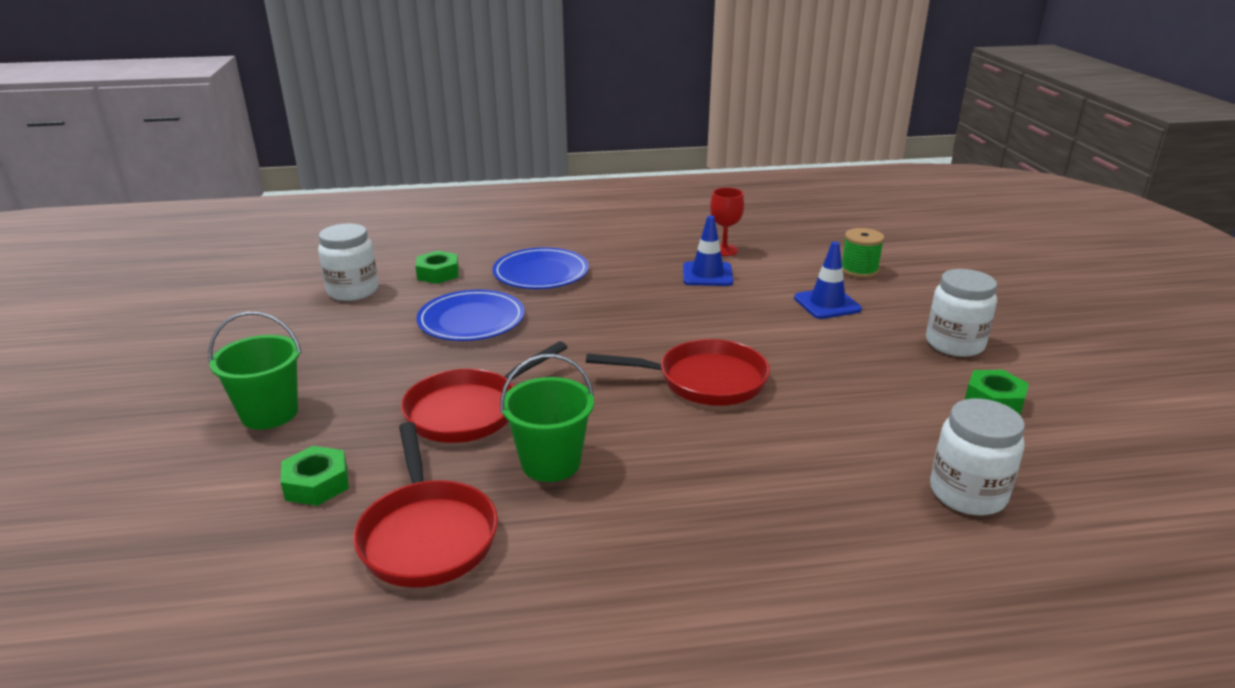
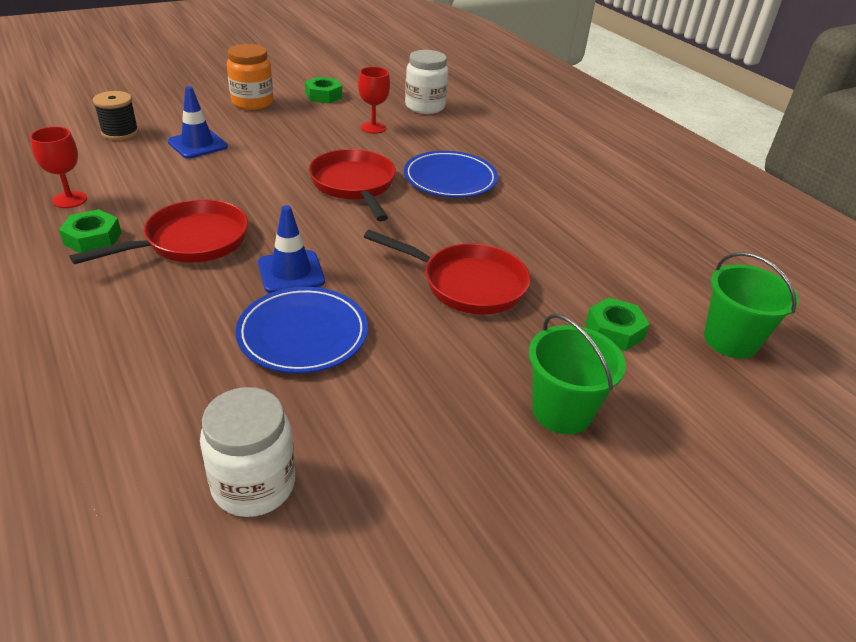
camera: 115 degrees left, 10 degrees up
(427, 535) = (609, 260): red pan -> red pan (191, 241)
(438, 273) = (171, 411): green nut -> green nut (93, 239)
(541, 273) = (155, 314): blue plate -> blue plate (450, 179)
(550, 463) = (501, 230): green bucket -> green bucket (730, 340)
(707, 274) = (142, 203): blue traffic cone -> blue traffic cone (291, 272)
(859, 270) = (120, 132): green spool -> black spool
(874, 424) = (373, 128): none -> red goblet
(954, 344) = (252, 102): white jar -> orange jar

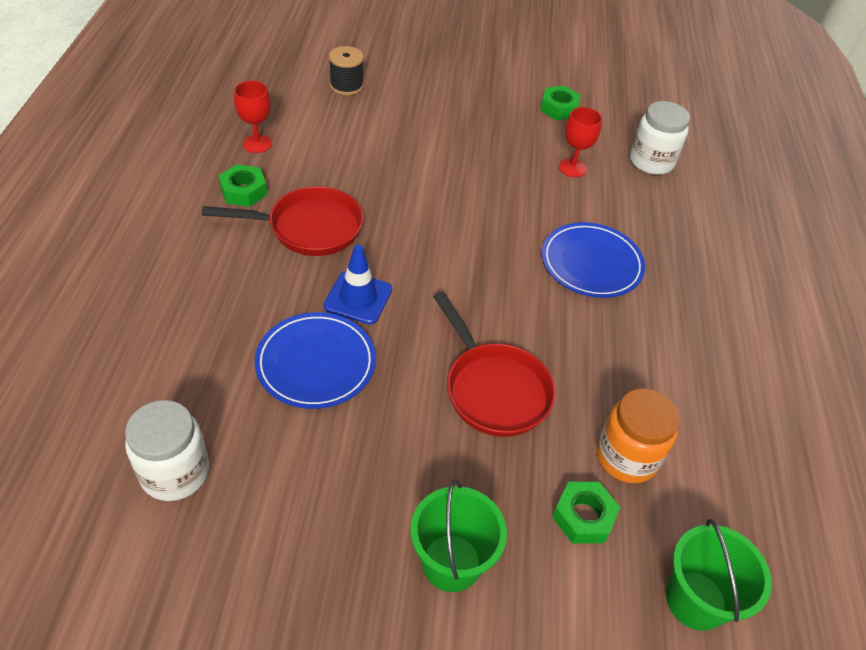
camera: 35 degrees right, 10 degrees up
(197, 144) = (397, 124): blue traffic cone -> none
(252, 102) = (484, 92): orange jar -> orange jar (626, 457)
(354, 185) = (492, 230): red pan -> none

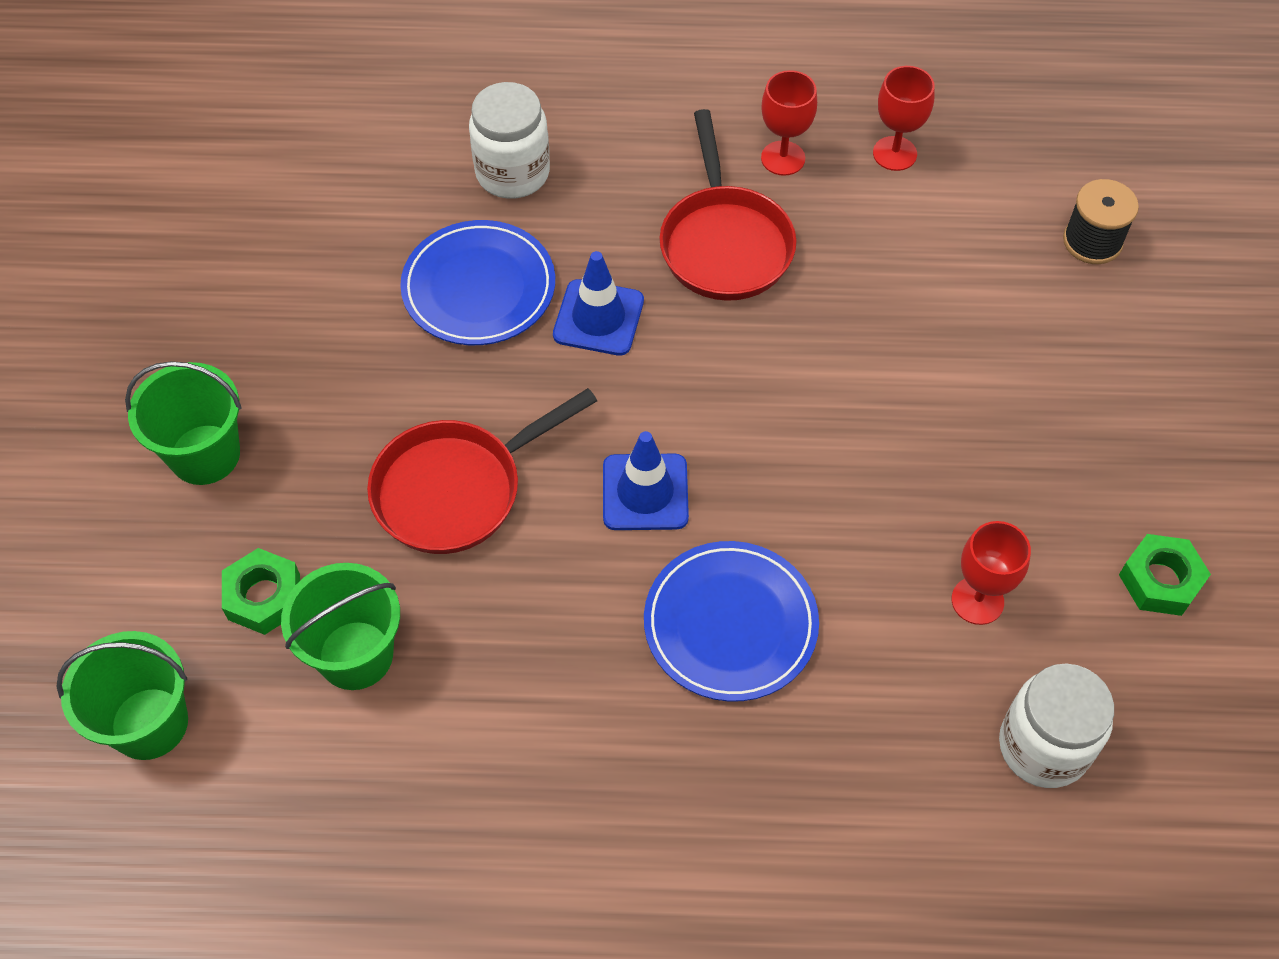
camera: 90 degrees right, 10 degrees up
(175, 472) = (315, 187): white jar -> white jar (512, 173)
(244, 191) = (783, 158): green nut -> red goblet
(500, 290) = (645, 492): none -> blue traffic cone
(626, 457) = (355, 655): orange jar -> green bucket

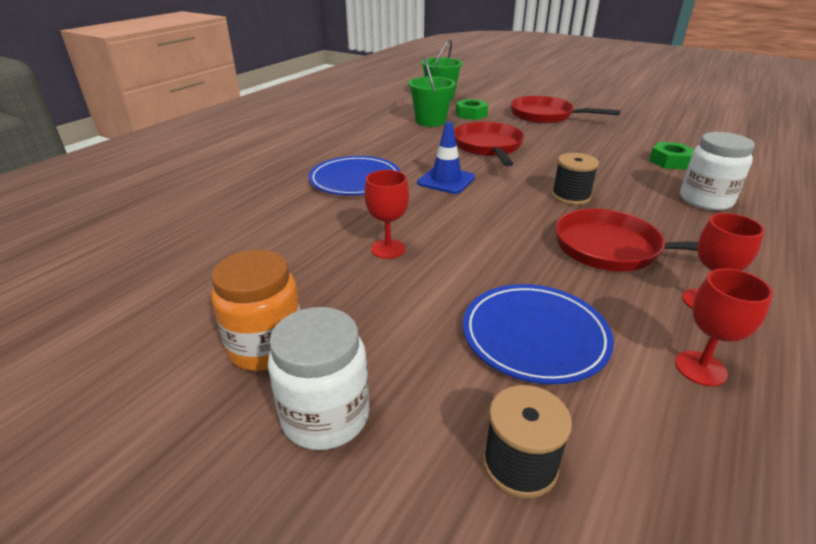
camera: 120 degrees right, 25 degrees down
(205, 454) = (545, 116): green bucket -> red pan
(479, 288) = (611, 174): blue plate -> blue plate (534, 336)
(598, 318) = (571, 196): blue traffic cone -> black spool
(977, 601) = (276, 243): red goblet -> red goblet (388, 249)
(1043, 746) = (183, 231): white jar -> white jar (325, 416)
(1134, 474) = (266, 347): none -> orange jar
(1160, 580) = (188, 316): green nut -> green nut (670, 161)

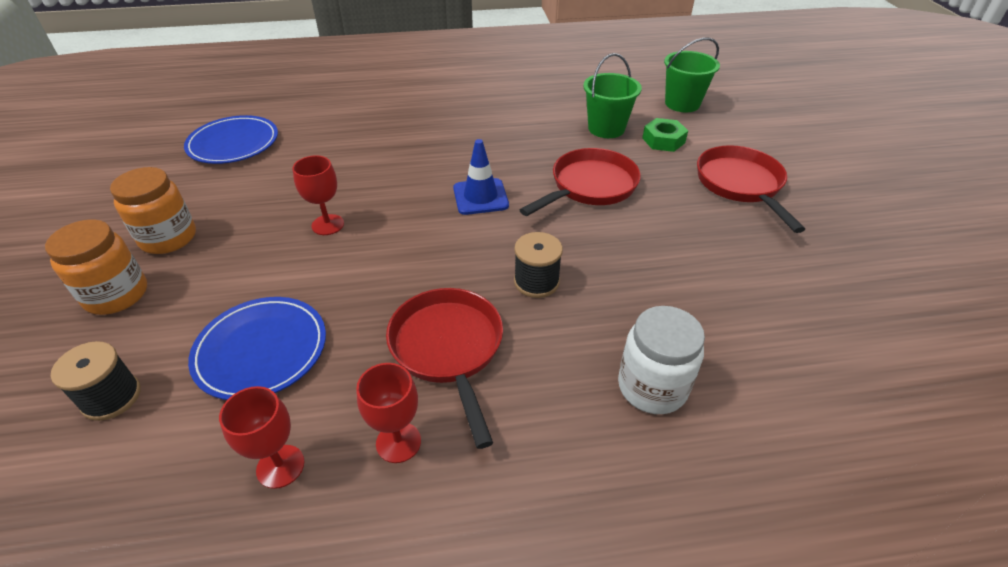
camera: 50 degrees right, 10 degrees up
(325, 416) = (116, 295): white jar -> orange jar
(355, 180) = (425, 155): blue plate -> blue plate (233, 143)
(670, 161) = (738, 325): green nut -> none

